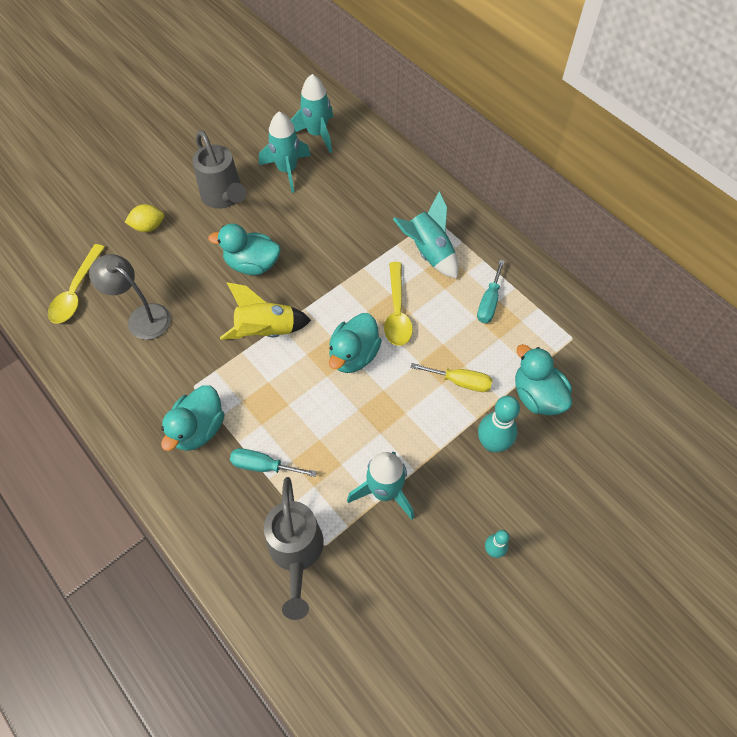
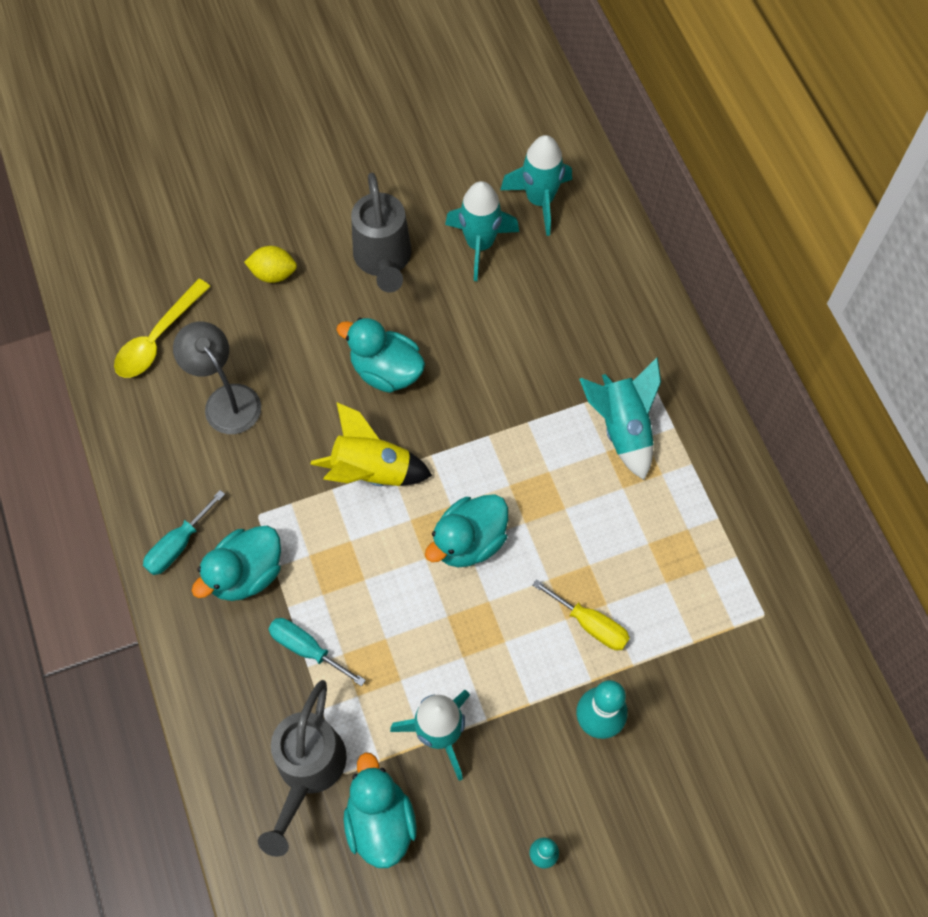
camera: 20 degrees right, 5 degrees up
(397, 312) = (547, 500): yellow spoon -> none
(489, 302) = (673, 527): turquoise screwdriver -> turquoise screwdriver (178, 545)
(537, 396) = (682, 678): turquoise duck -> turquoise duck (380, 821)

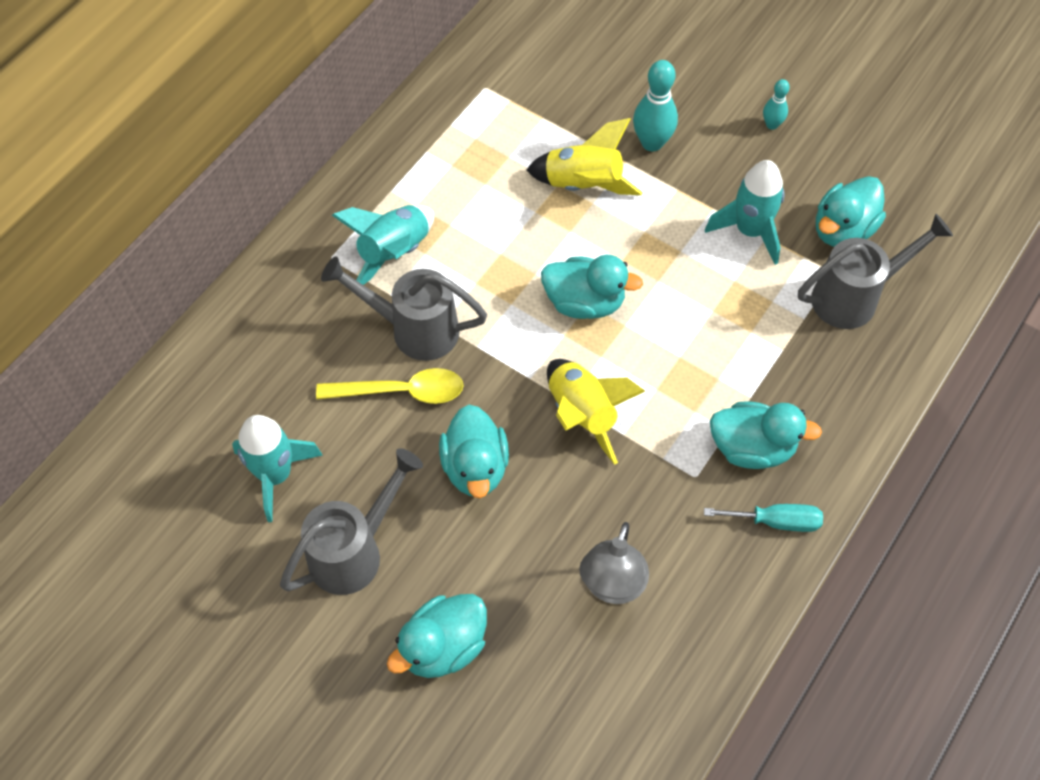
camera: 125 degrees left, 5 degrees down
(157, 339) = (599, 705): yellow spoon -> yellow spoon (402, 391)
(273, 274) = (443, 647): yellow lemon -> turquoise duck
(306, 648) = (770, 360): turquoise screwdriver -> none
(537, 400) = (414, 329): none -> grey watering can
(540, 200) = (186, 453): turquoise rocket -> none
(590, 624) = (583, 185): yellow screwdriver -> yellow rocket

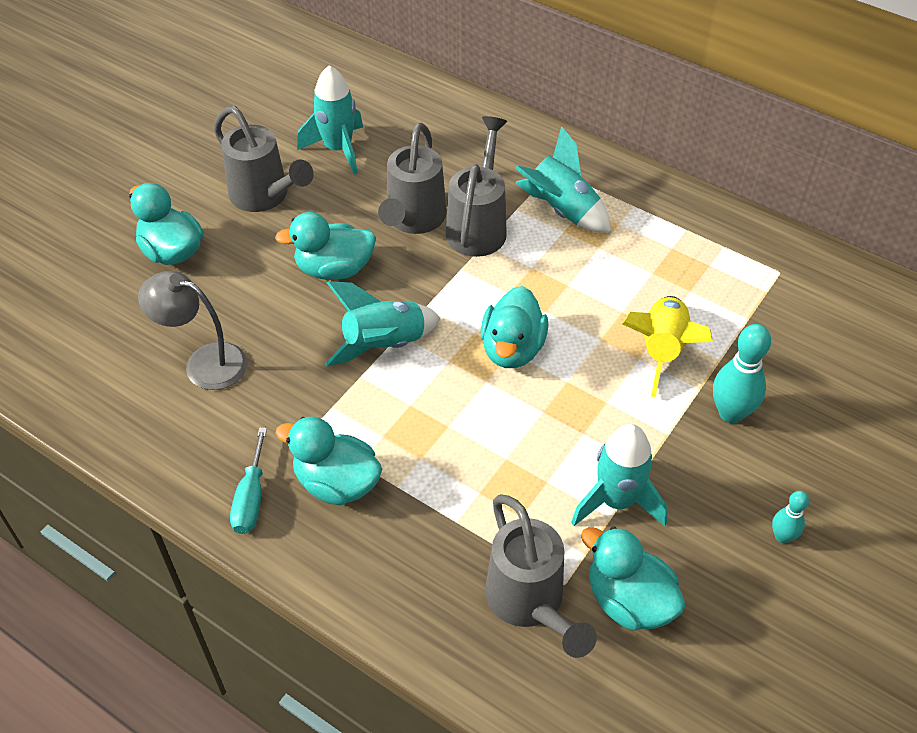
camera: 90 degrees right, 10 degrees down
(402, 391) = (413, 220): yellow spoon -> grey watering can
(582, 414) = (384, 345): yellow rocket -> turquoise rocket
(752, 448) = (337, 483): turquoise duck -> turquoise duck turned 105 degrees clockwise

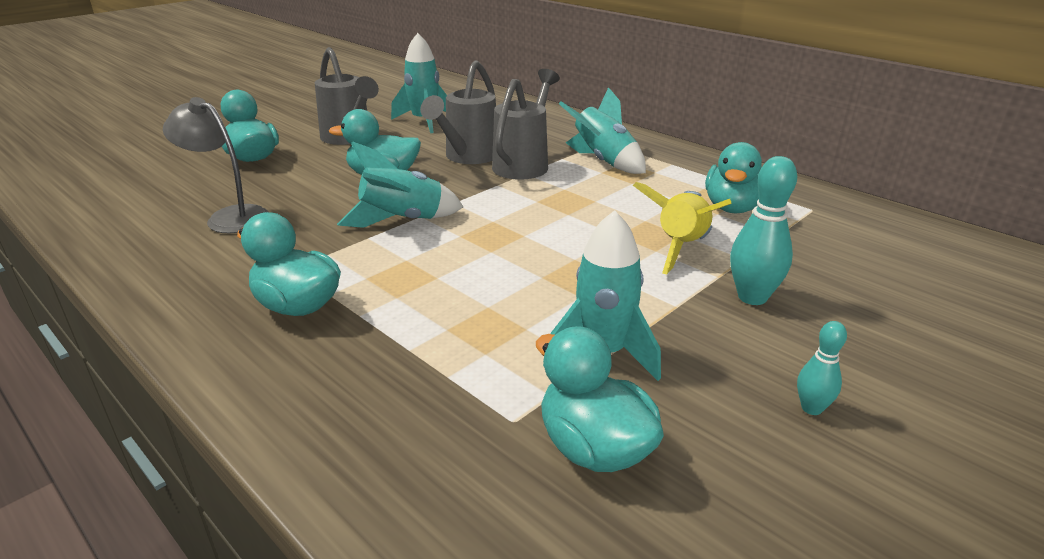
camera: 10 degrees right, 20 degrees down
(251, 498) = (201, 307): turquoise screwdriver -> none
(512, 349) = (526, 233): turquoise duck -> turquoise duck (733, 208)
(530, 603) = (464, 434): grey watering can -> none

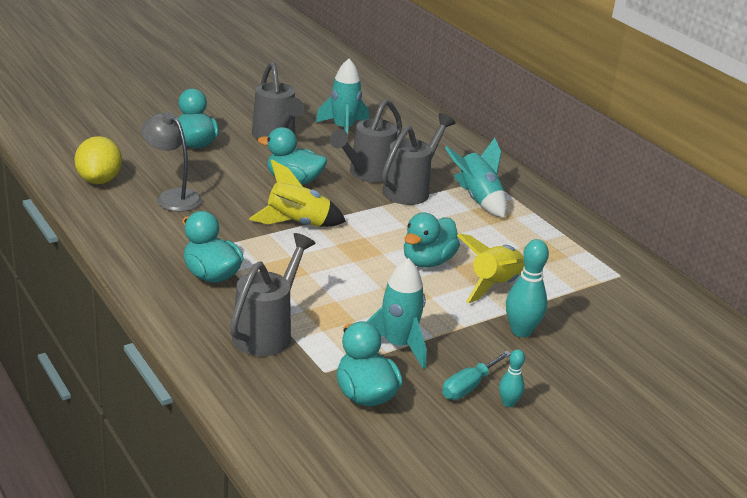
camera: 10 degrees right, 0 degrees up
(125, 214) = (99, 180): none -> yellow lemon
(402, 221) = (297, 224): turquoise rocket -> yellow rocket
(402, 375) = (267, 332): none -> grey watering can
(733, 208) = (557, 261): turquoise duck -> turquoise duck (427, 261)
(739, 394) = (468, 386): none -> turquoise screwdriver

